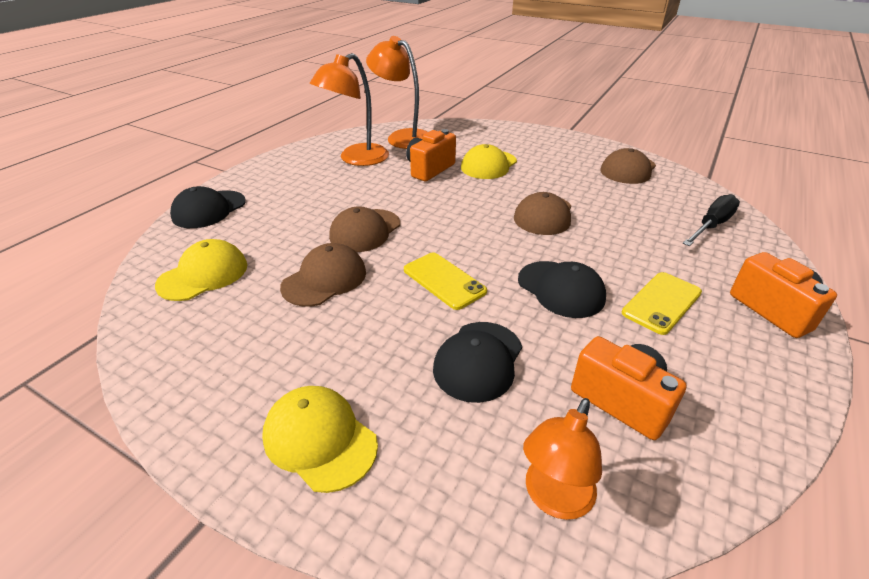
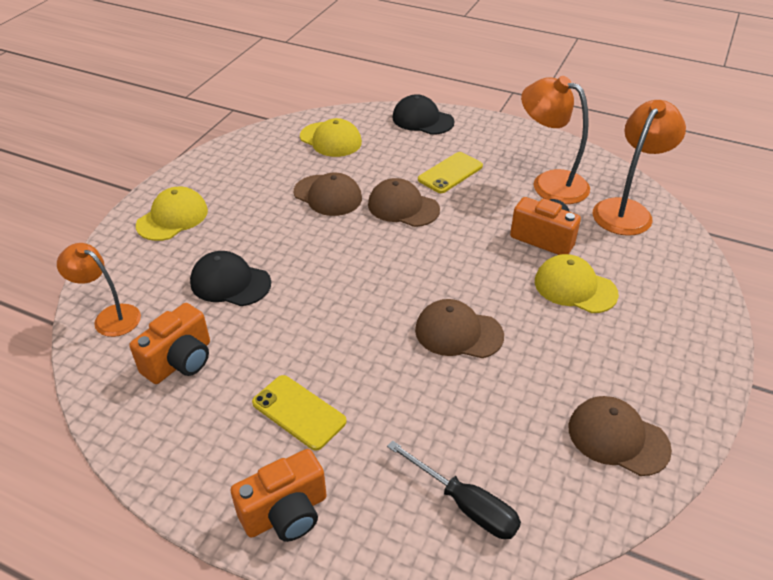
camera: 85 degrees right, 5 degrees up
(444, 280) = (329, 260): yellow phone -> yellow phone (450, 173)
(561, 289) = (319, 336): black cap -> none

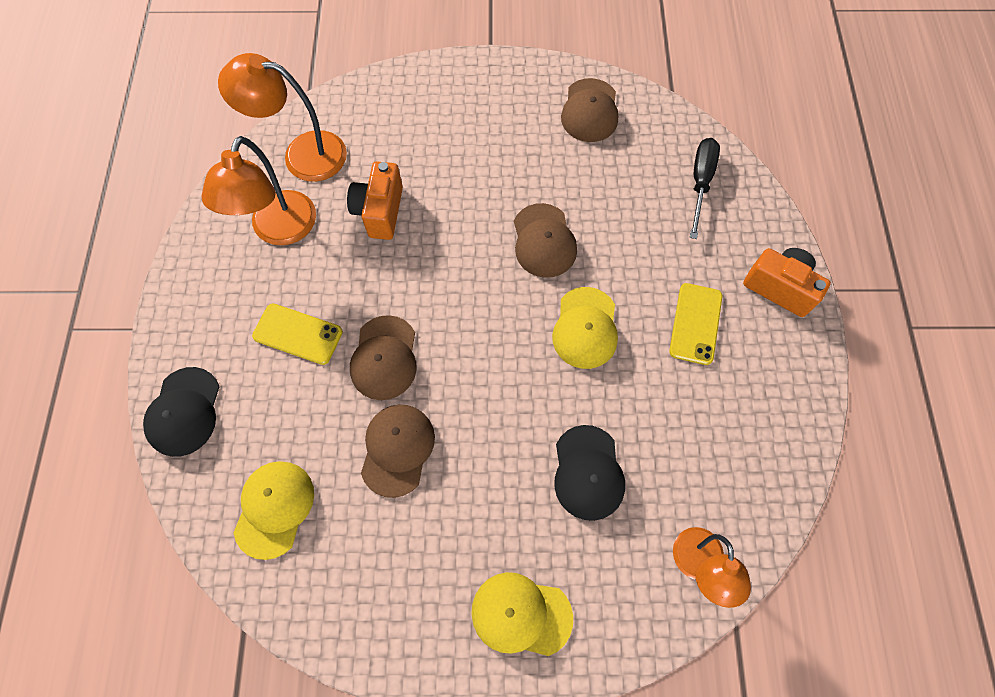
camera: 115 degrees left, 25 degrees up
(180, 361) = (706, 454): orange camera -> none
(575, 287) = (440, 171): yellow cap -> yellow cap (585, 328)

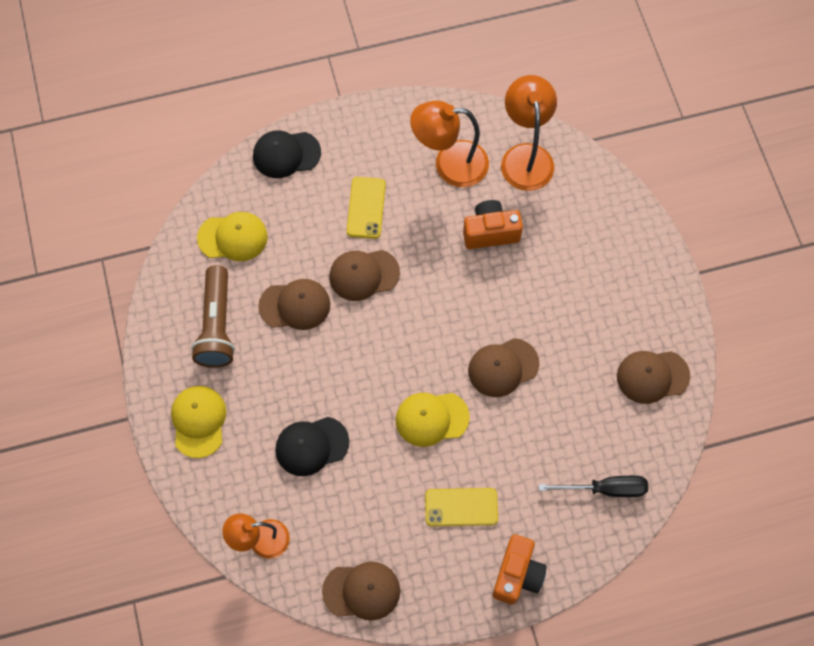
camera: 75 degrees right, 0 degrees up
(393, 559) = (217, 326): none -> brown flashlight
(778, 456) = (361, 591): none -> brown cap

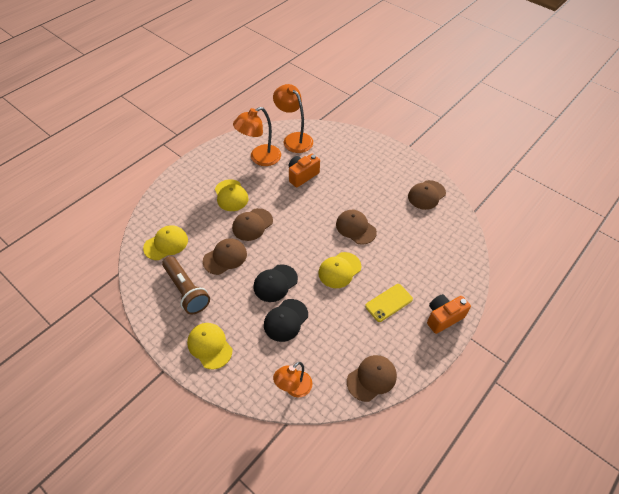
camera: 35 degrees left, 15 degrees down
(286, 154) = (170, 193): black cap -> black cap (275, 283)
(366, 208) = (231, 195): yellow phone -> yellow cap
(503, 367) = (355, 228): brown cap -> brown cap turned 105 degrees clockwise
(517, 574) = (443, 317): orange camera -> orange camera turned 105 degrees counterclockwise
(605, 489) = (449, 253): black screwdriver -> none

